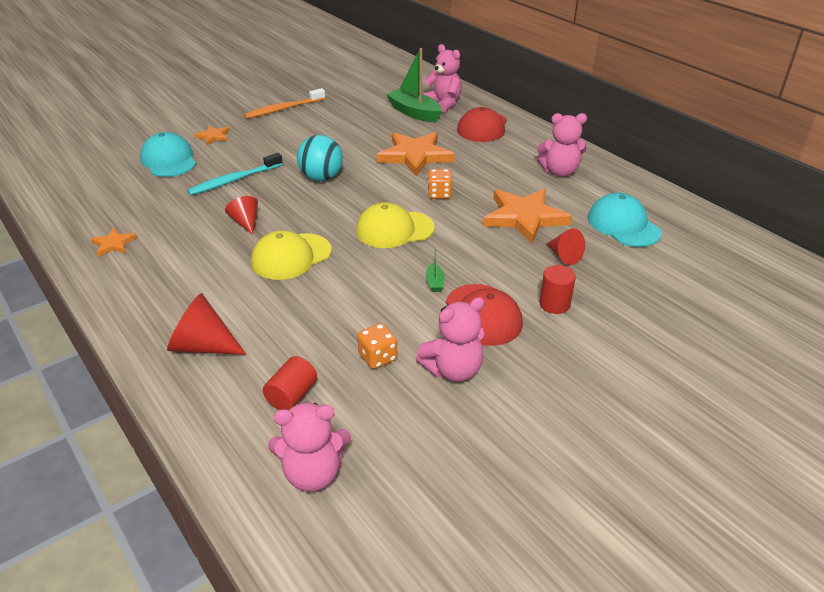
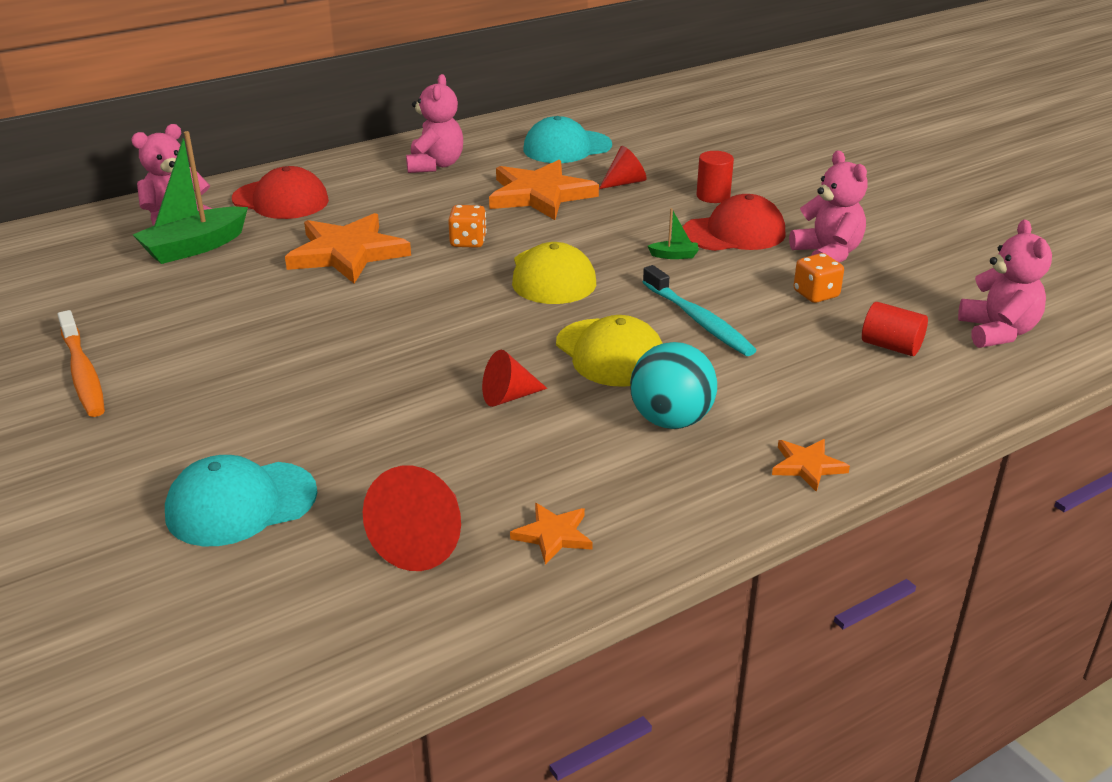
camera: 85 degrees left, 5 degrees down
(203, 346) = (816, 414): red cone -> red cone (424, 540)
(213, 136) = (160, 453): orange star -> orange star (807, 466)
(234, 180) = (360, 416): turquoise toothbrush -> turquoise toothbrush (698, 320)
(321, 178) = (385, 330): turquoise ball -> turquoise ball (671, 420)

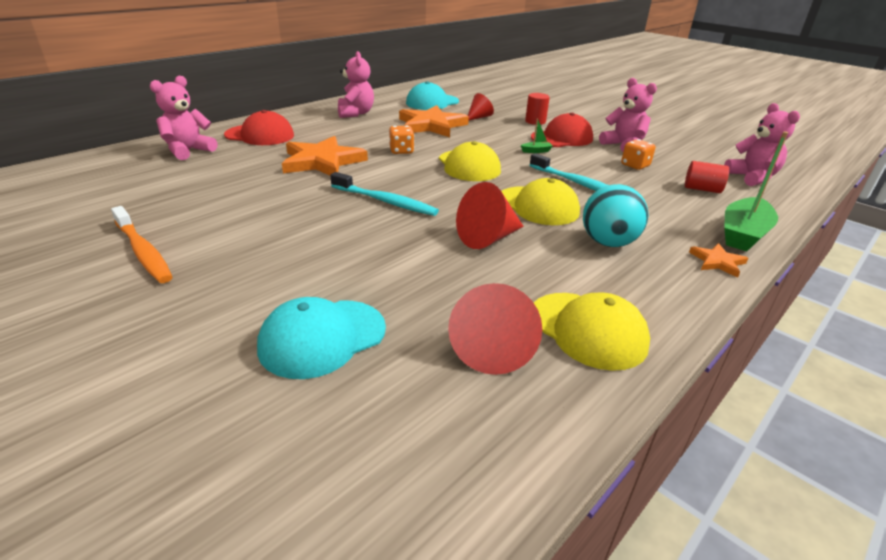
camera: 15 degrees left, 0 degrees up
(195, 247) = (207, 164): green boat -> green boat (743, 234)
(401, 327) = (385, 201): none -> turquoise toothbrush
(508, 396) = (488, 238): red cone -> red cone, size x1.55
(553, 535) = (587, 330): orange star -> yellow cap

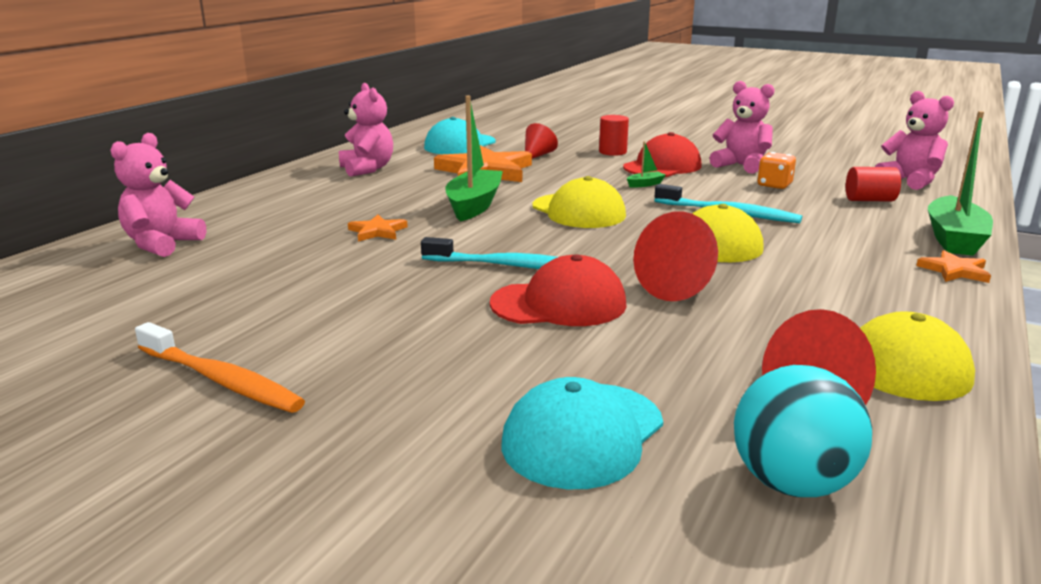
camera: 15 degrees left, 10 degrees down
(260, 135) = (253, 211): red cap -> red cap (559, 304)
(322, 161) = (377, 231): orange star -> orange star, size x0.48
(401, 151) = (474, 205): orange dice -> green boat
(608, 242) = (821, 270): turquoise ball -> turquoise ball (792, 483)

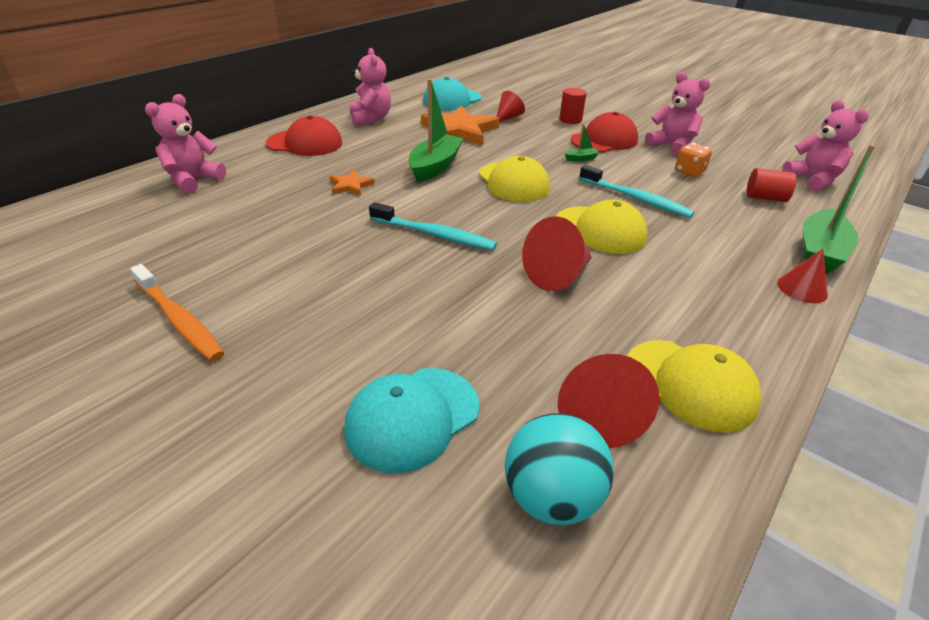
camera: 10 degrees right, 15 degrees up
(559, 304) = (454, 279): red cap -> red cap (305, 143)
(954, 271) = (802, 288): orange star -> red cone

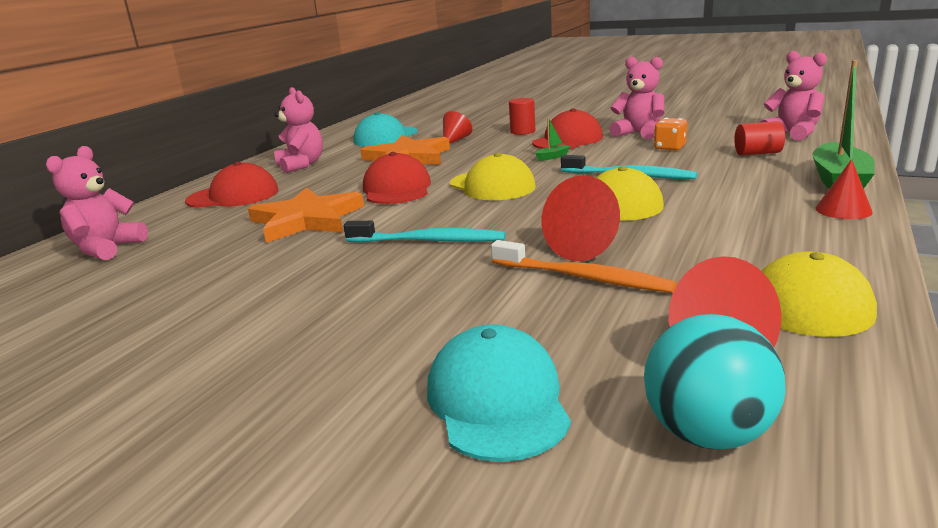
camera: 10 degrees left, 15 degrees down
(179, 320) = (146, 374): orange toothbrush -> orange toothbrush (583, 277)
(350, 185) = (307, 220): orange star -> orange star, size x2.10
(412, 418) = (497, 400): turquoise cap -> turquoise cap turned 135 degrees clockwise
(435, 166) = (397, 189): green boat -> red cap

